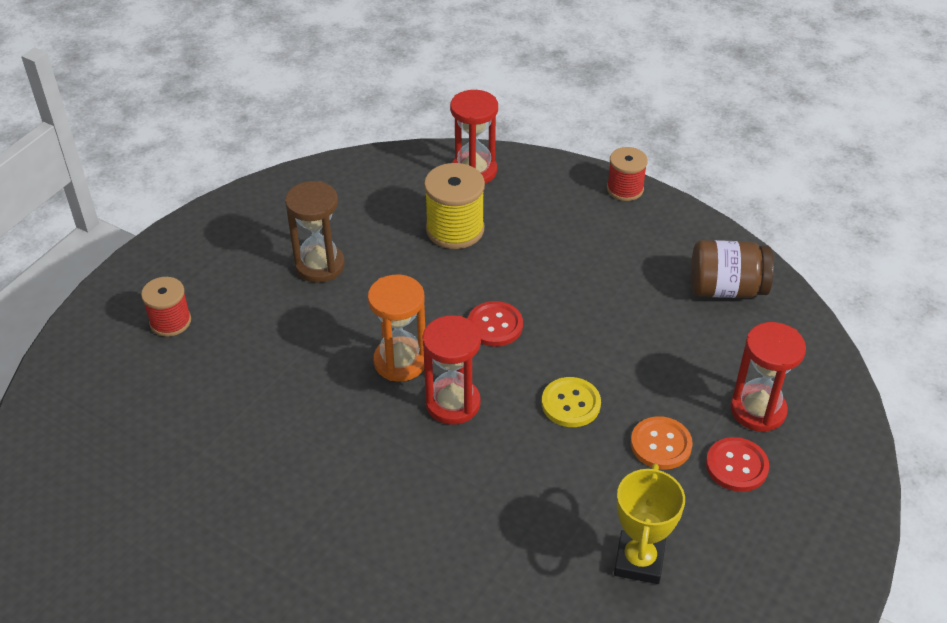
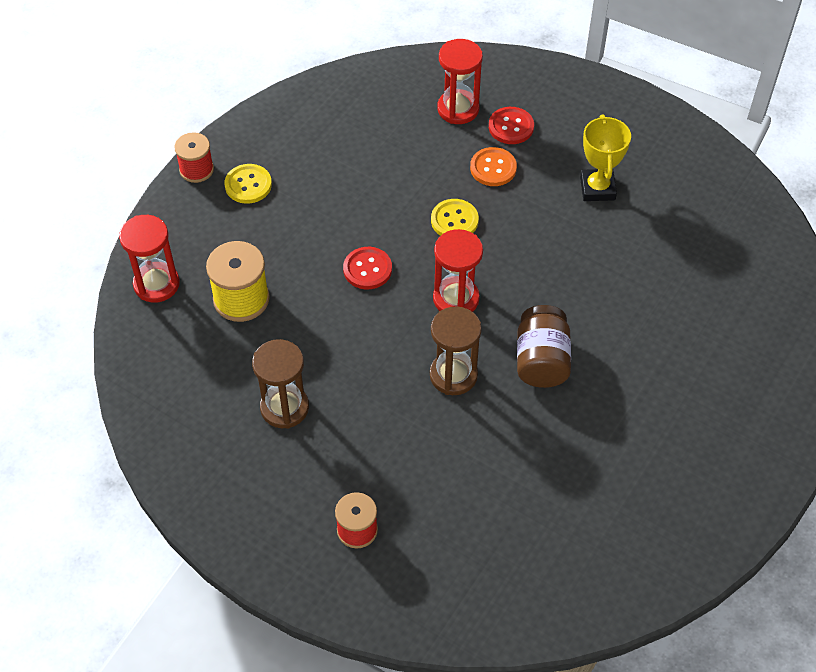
camera: 90 degrees left, 10 degrees up
(346, 399) = (453, 375): none -> brown hourglass
(400, 361) = (409, 337): orange hourglass -> none
(608, 227) = (248, 185): none -> yellow button
(639, 561) = (597, 188): yellow trophy -> yellow trophy turned 75 degrees clockwise
(726, 289) = (329, 113): brown jar -> brown jar (541, 360)

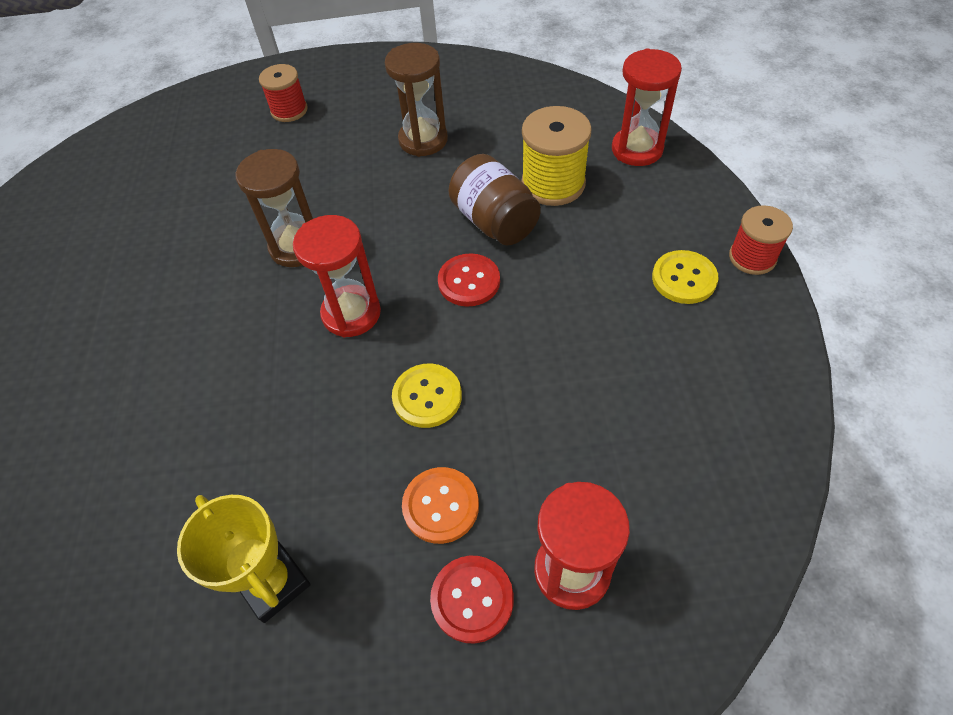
camera: 145 degrees right, 0 degrees up
(541, 360) = (215, 313): brown jar -> brown jar (494, 222)

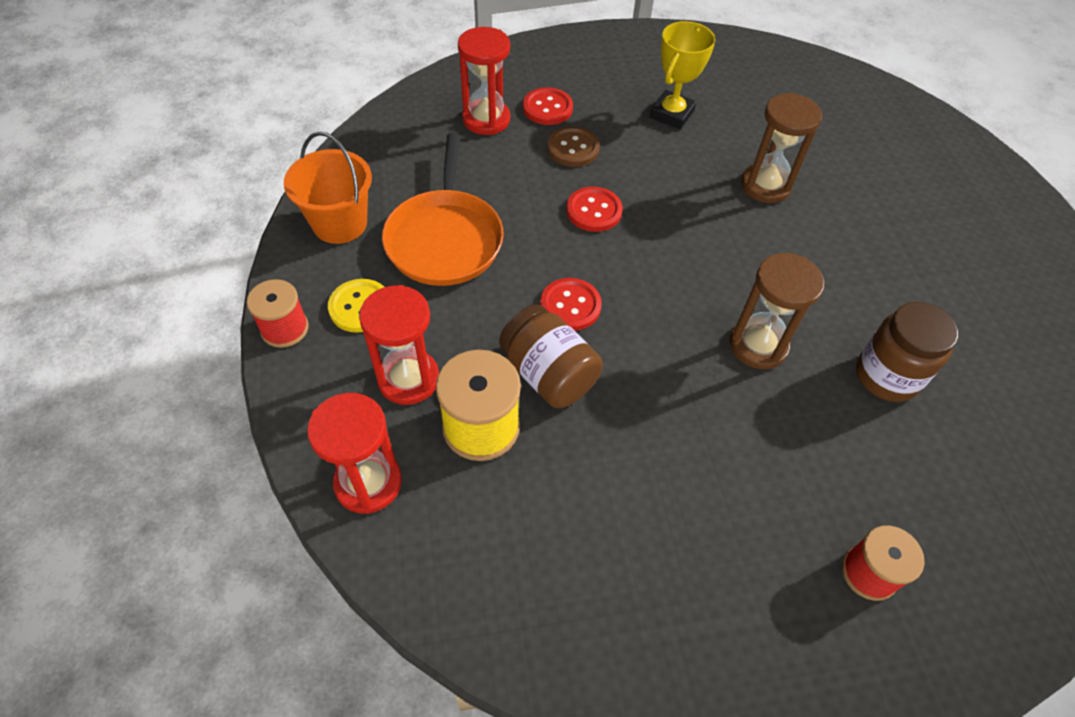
camera: 170 degrees right, 0 degrees up
(196, 223) = (886, 376): none -> brown jar
(273, 583) = (672, 114): yellow trophy -> yellow trophy turned 75 degrees clockwise
(351, 313) = (676, 276): red hourglass -> red hourglass (408, 379)
(423, 140) = (654, 505): brown hourglass -> brown hourglass (765, 186)
(427, 397) = (594, 211): yellow button -> red button
(441, 506) = (573, 148): orange button -> brown button
(608, 356) = (445, 239): none -> orange pan
(740, 377) = (340, 223): none -> orange bucket

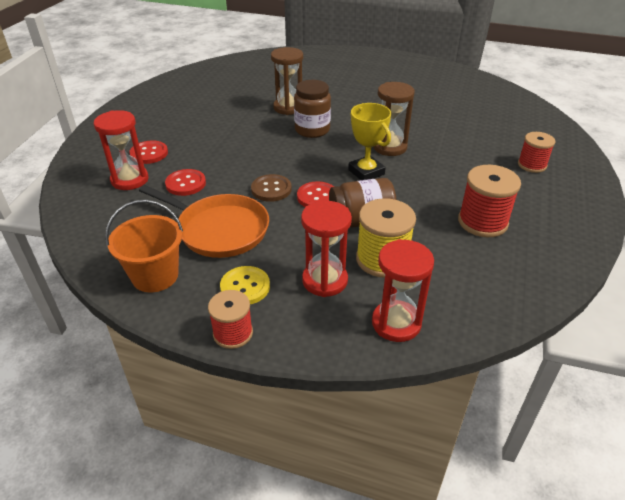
camera: 60 degrees left, 15 degrees down
(573, 148) = (194, 156): brown button -> brown button (271, 189)
(594, 211) = (253, 165): red button -> red button (186, 184)
(642, 531) = (482, 222): none -> red spool
(672, 114) = (206, 115): yellow trophy -> yellow trophy (366, 172)
(886, 376) = (431, 121): brown jar -> brown jar (312, 130)

